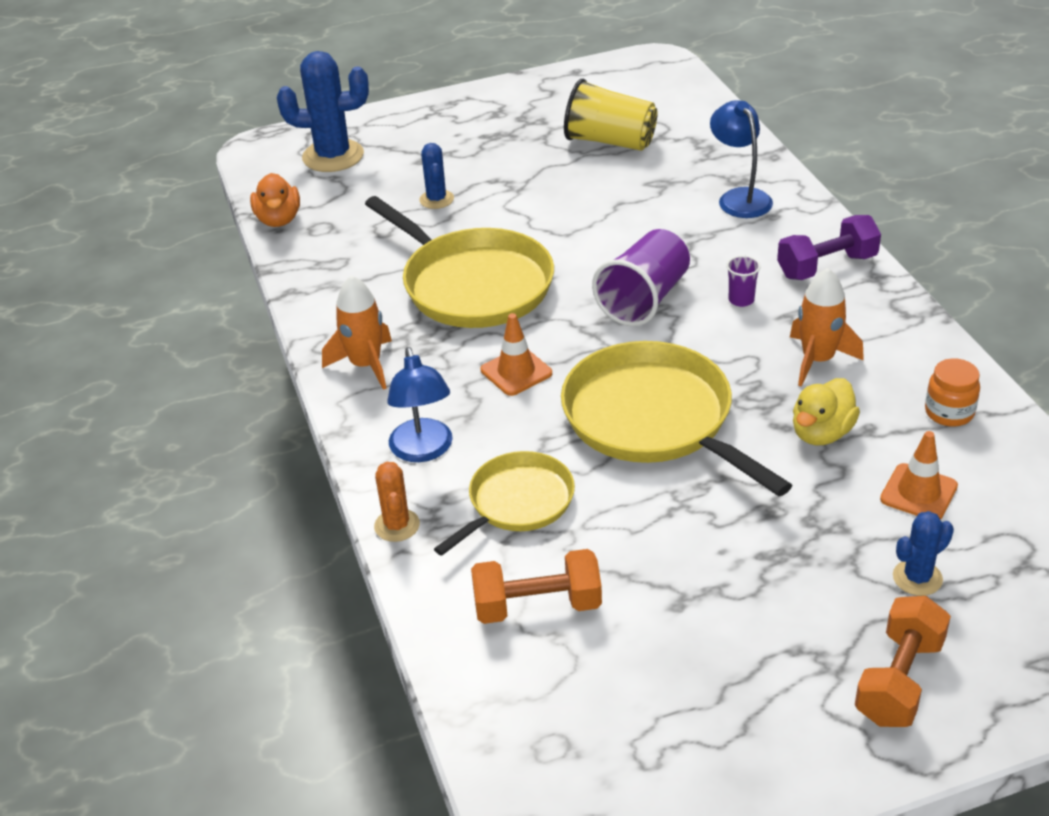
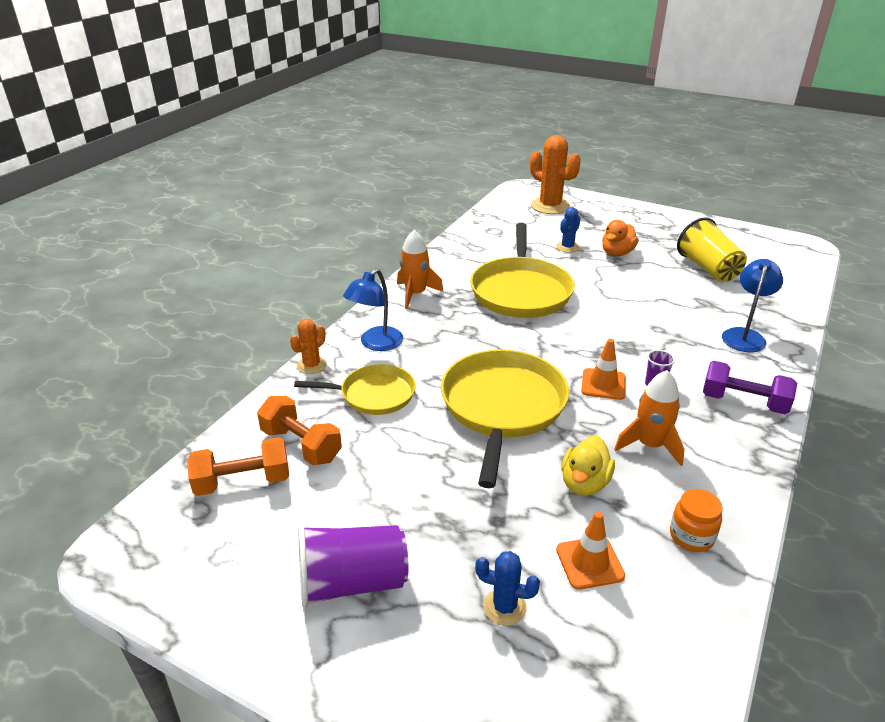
camera: 45 degrees right, 5 degrees down
(279, 219) = (482, 218): orange duck -> orange duck (617, 253)
(333, 156) = (550, 206): blue cactus -> orange cactus
(516, 372) = (474, 340): orange traffic cone -> orange traffic cone (603, 384)
(644, 299) = (597, 350): purple cup -> purple cup (352, 583)
(821, 433) = (584, 483): yellow duck -> yellow duck turned 60 degrees counterclockwise
(899, 680) = (394, 650): orange dumbbell -> orange dumbbell (243, 482)

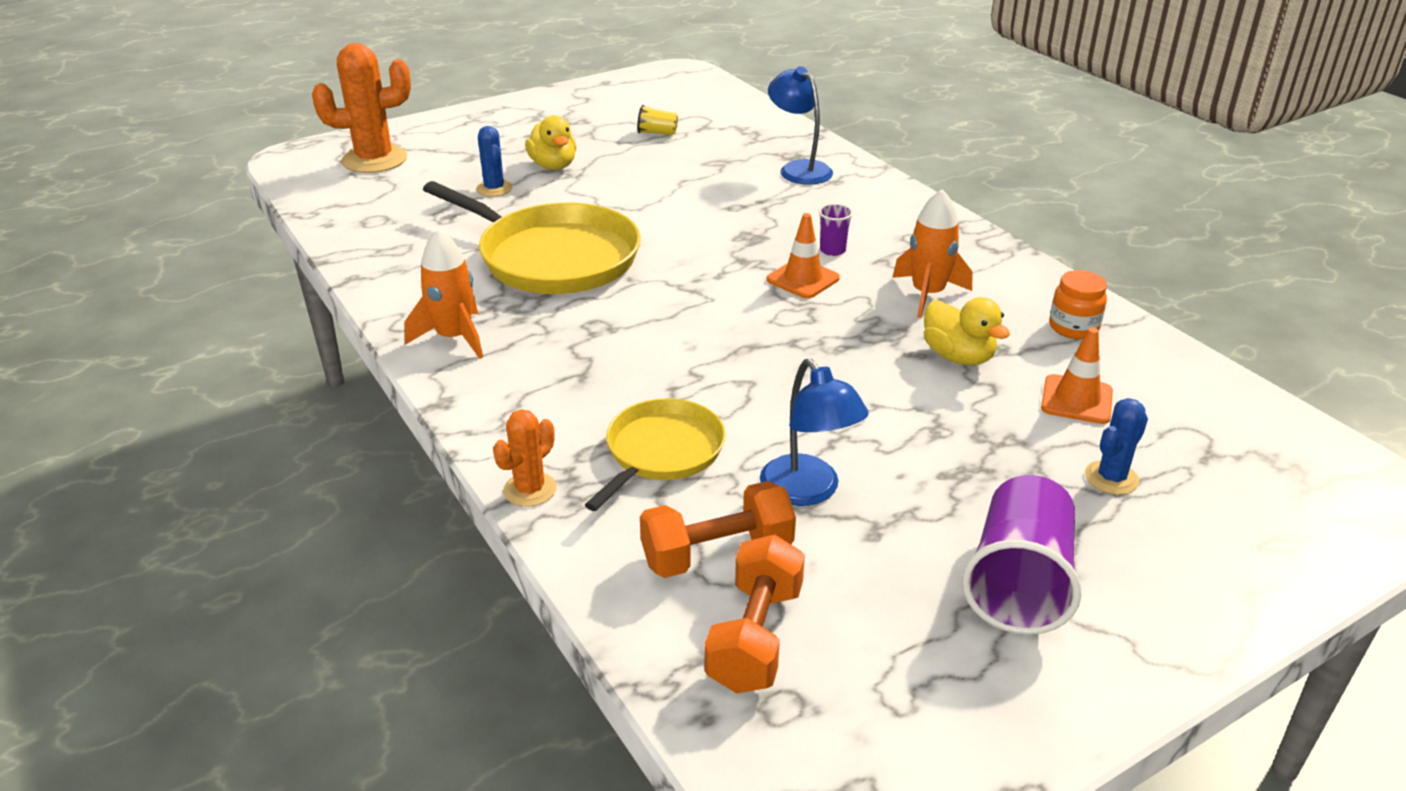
camera: 60 degrees left, 0 degrees up
(311, 365) = (530, 490): orange cactus -> orange cactus turned 60 degrees clockwise
(376, 344) = (541, 412): blue lamp -> blue lamp (808, 491)
(502, 407) = (783, 360): yellow pan -> none
(617, 253) = (553, 166): orange duck -> yellow duck
(708, 269) = (657, 133): yellow cup -> yellow cup, size x0.46
(743, 402) = (904, 217): purple dumbbell -> none

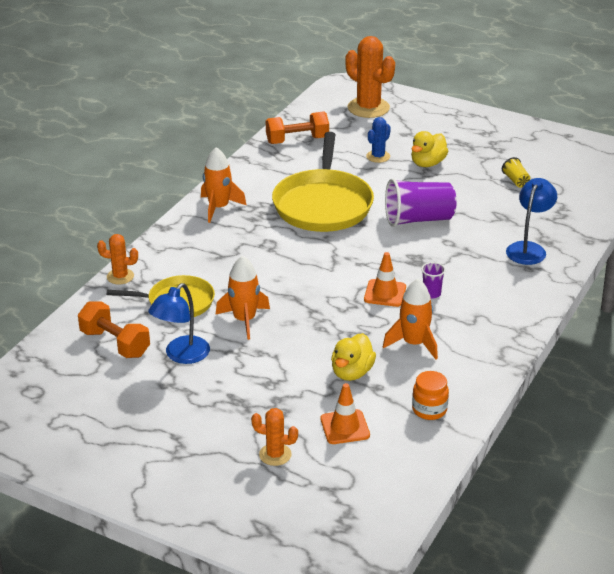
camera: 60 degrees right, 0 degrees up
(755, 637) = (68, 371): orange dumbbell -> orange dumbbell (297, 140)
(765, 404) = (244, 320): none -> orange rocket
(1018, 583) = (160, 440): purple cup -> purple cup (418, 219)
(1111, 478) = (275, 455): blue cactus -> orange cactus

